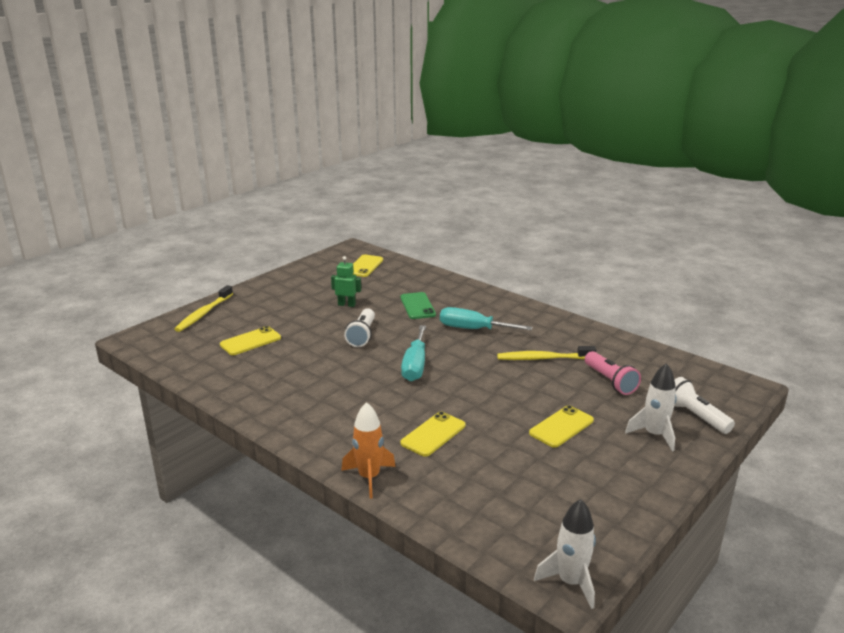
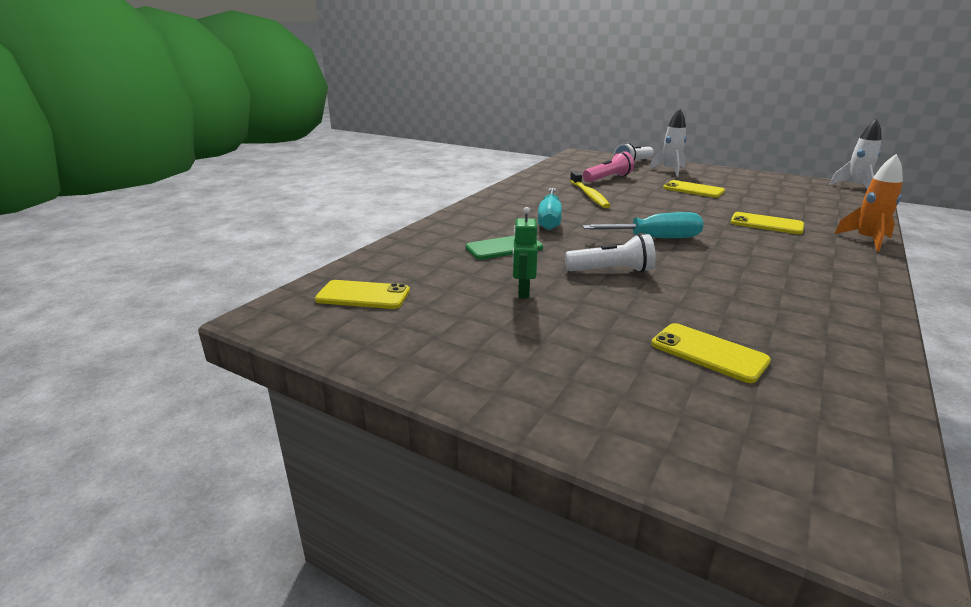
camera: 100 degrees left, 0 degrees up
(204, 313) = (653, 443): yellow toothbrush -> none

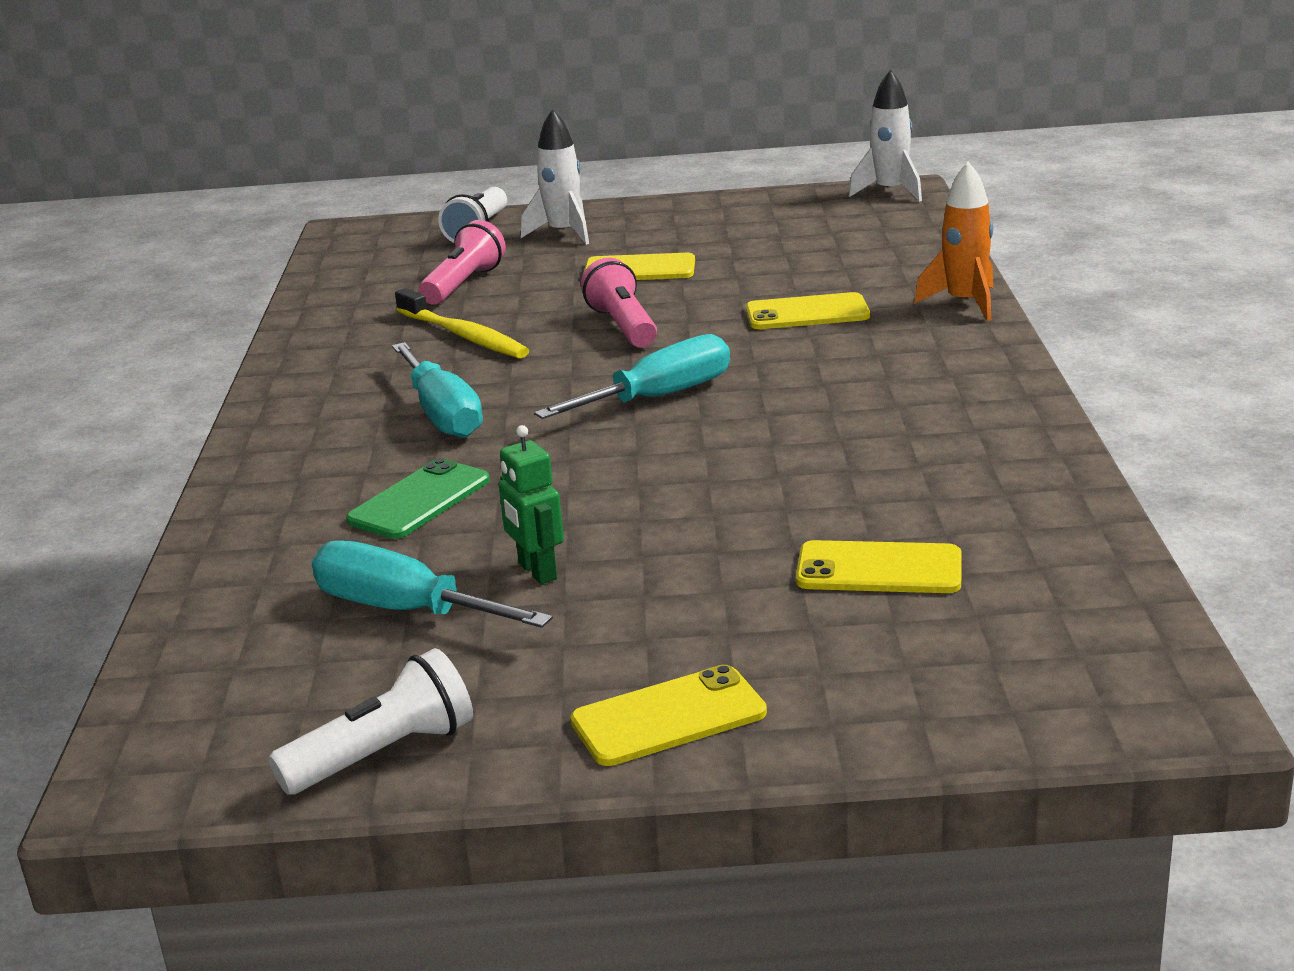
camera: 30 degrees left, 0 degrees up
(363, 295) = (267, 679): yellow phone -> yellow phone (668, 717)
(449, 288) = (405, 610): none -> turquoise screwdriver
(611, 271) = (641, 484): white flashlight -> white flashlight (383, 754)
(664, 208) = (623, 326): none -> pink flashlight

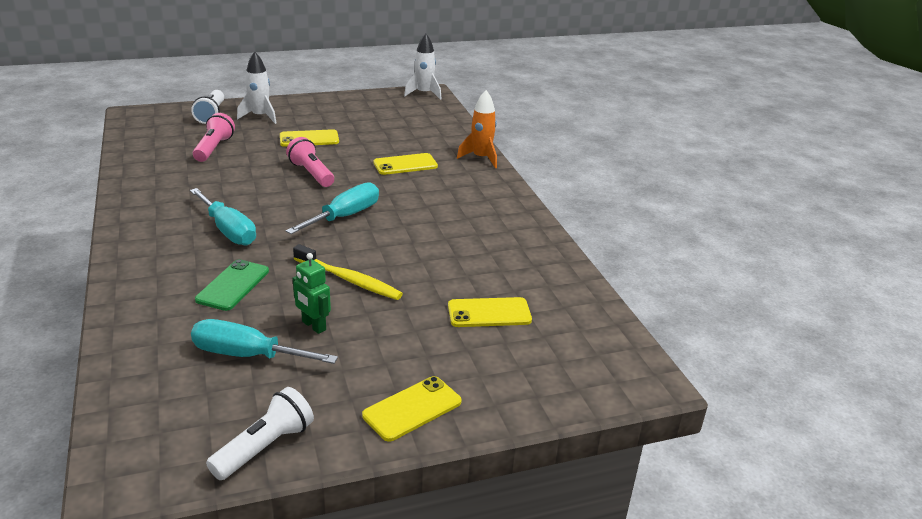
camera: 20 degrees left, 5 degrees up
(464, 336) = (224, 181): yellow toothbrush -> yellow toothbrush (349, 279)

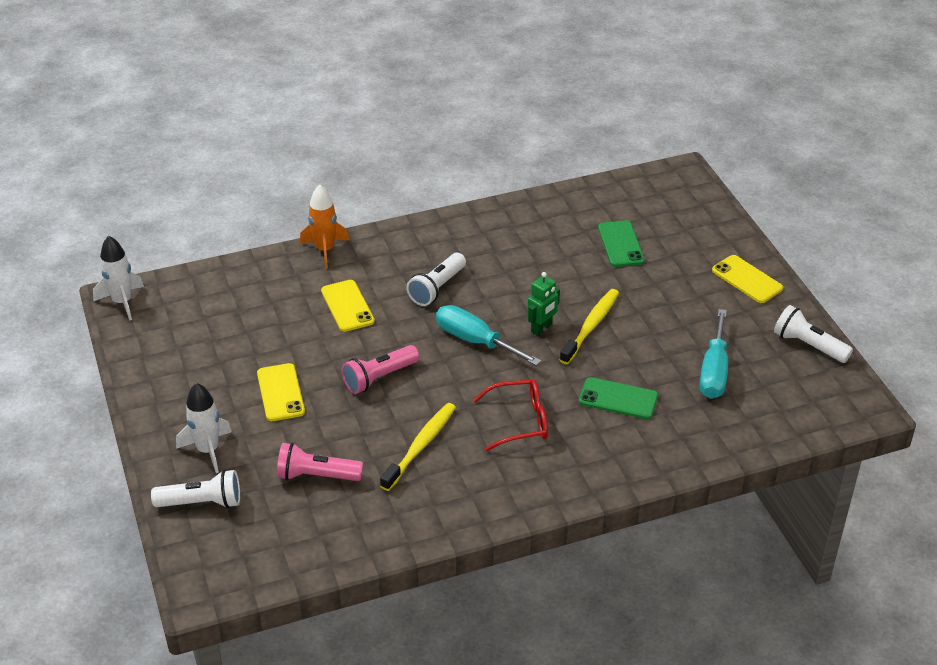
camera: 90 degrees left, 10 degrees up
(222, 186) = (420, 446): none -> yellow toothbrush
(228, 230) = (520, 421): turquoise screwdriver -> red glasses
(313, 326) = (665, 339): green robot -> green robot (541, 328)
(423, 203) = (437, 288): none -> white flashlight
(489, 313) = (620, 244): yellow phone -> green phone

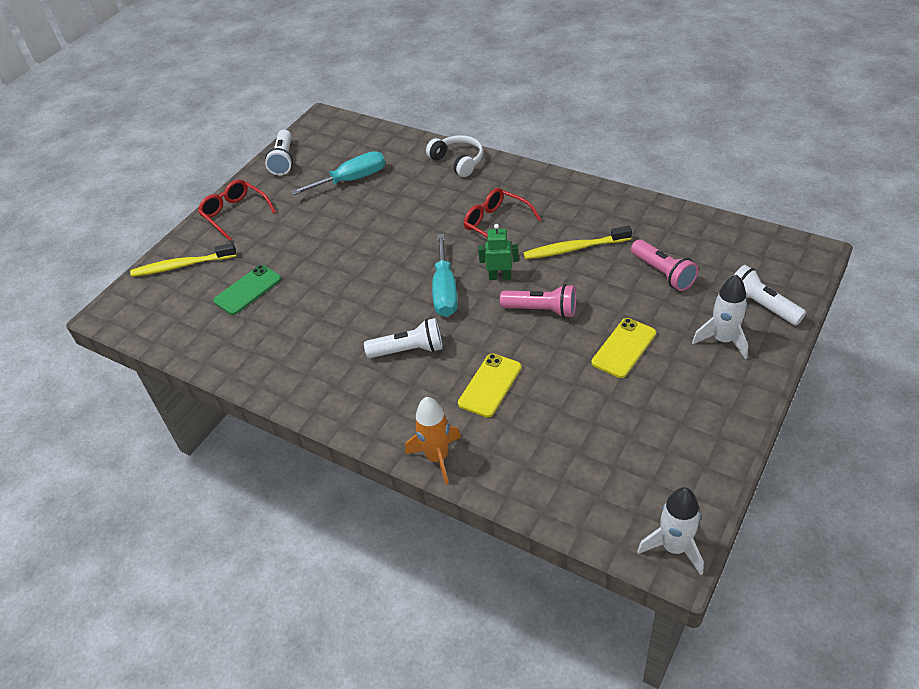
camera: 125 degrees left, 5 degrees up
(541, 328) = (393, 269): green robot -> green robot (500, 276)
(591, 326) = (364, 249): yellow toothbrush -> yellow toothbrush (182, 266)
(618, 399) = (424, 200): green phone -> none
(654, 458) = (458, 161): none -> white headphones
(747, 279) = (234, 213): yellow phone -> red glasses

